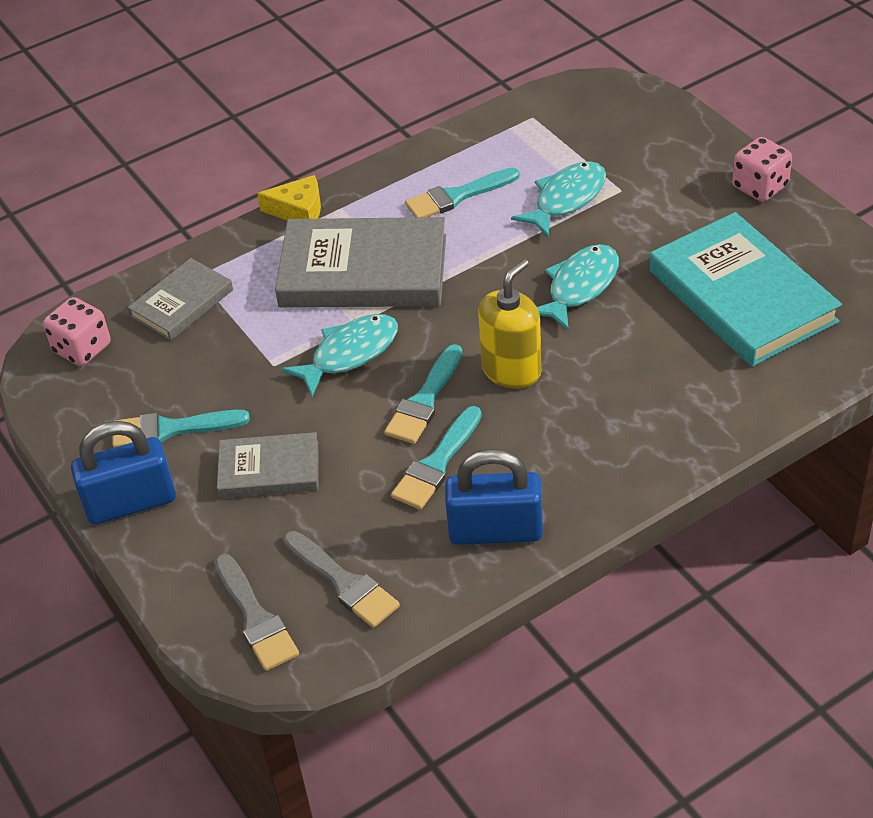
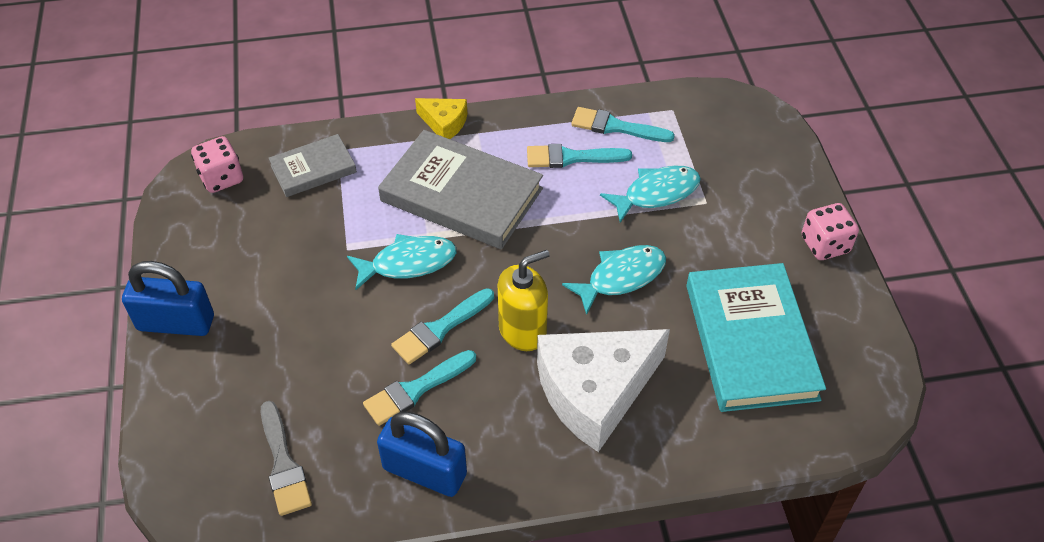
camera: 20 degrees right, 5 degrees up
(171, 429) = (242, 273): turquoise brush -> turquoise brush (616, 127)
(256, 618) = (202, 464): grey brush -> none
(269, 470) = (289, 339): grey book -> none
(620, 396) = (595, 392): none -> white cheese

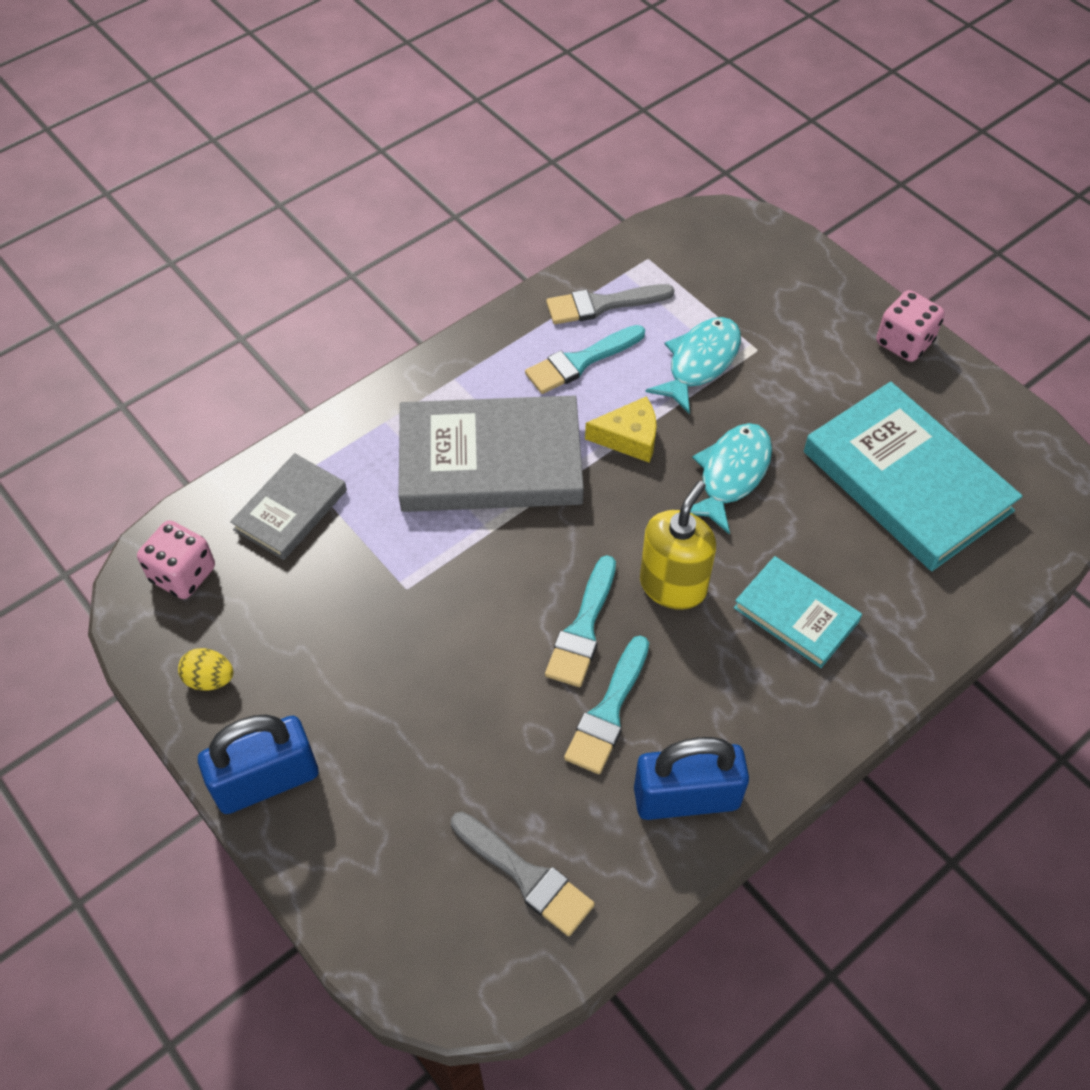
camera: 30 degrees left, 5 degrees up
(190, 247) = (210, 679): none -> yellow egg
(408, 263) = (490, 570): turquoise fish -> none
(444, 123) = (406, 384): yellow cheese -> yellow cheese (629, 437)
(595, 392) = (796, 614): white cheese -> turquoise book
(616, 127) = (602, 304): turquoise brush -> grey brush

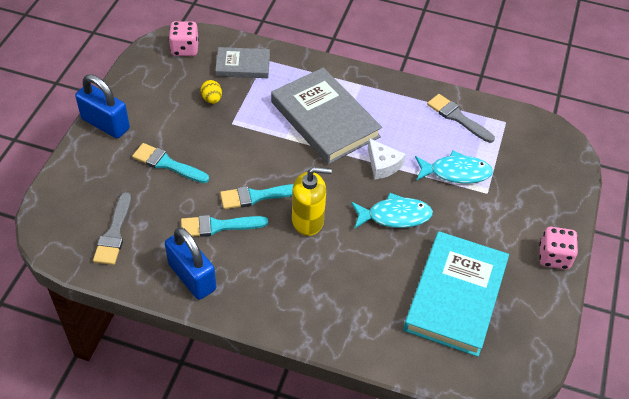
camera: 55 degrees right, 5 degrees down
(210, 679) = (141, 83): yellow egg -> yellow egg (212, 99)
(580, 361) = (413, 125): turquoise brush -> turquoise brush (167, 164)
(629, 437) = (383, 165): yellow cheese -> white cheese
(796, 614) = (329, 279): turquoise book -> none

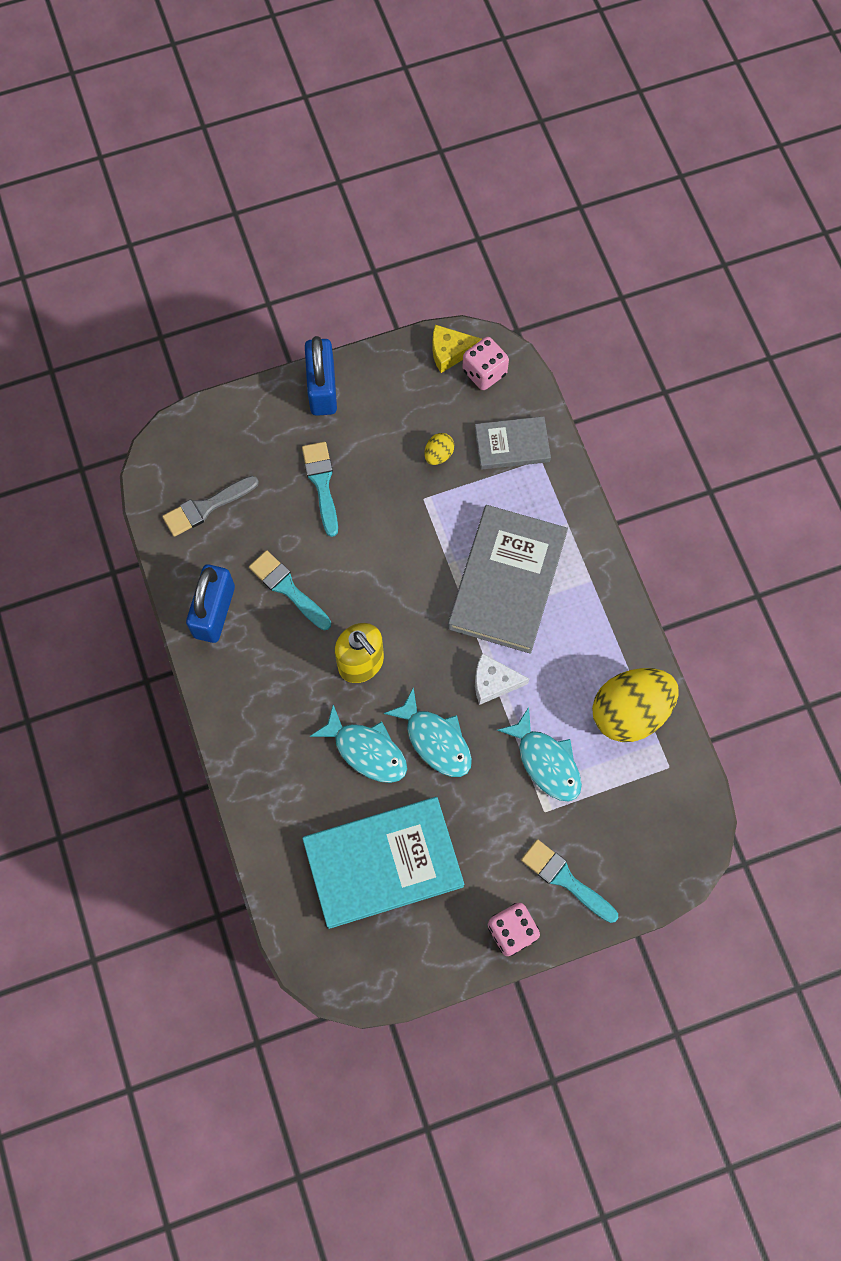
camera: 55 degrees right, 20 degrees up
(154, 55) = (450, 352): none -> yellow cheese
(243, 65) = (512, 445): grey book -> grey book turned 60 degrees counterclockwise
(257, 196) = (351, 594): turquoise brush -> turquoise brush (565, 879)
(370, 255) = (366, 750): none -> turquoise fish
(383, 165) = (493, 682): white cheese -> white cheese turned 75 degrees clockwise
(457, 117) = (630, 712): grey brush -> yellow egg

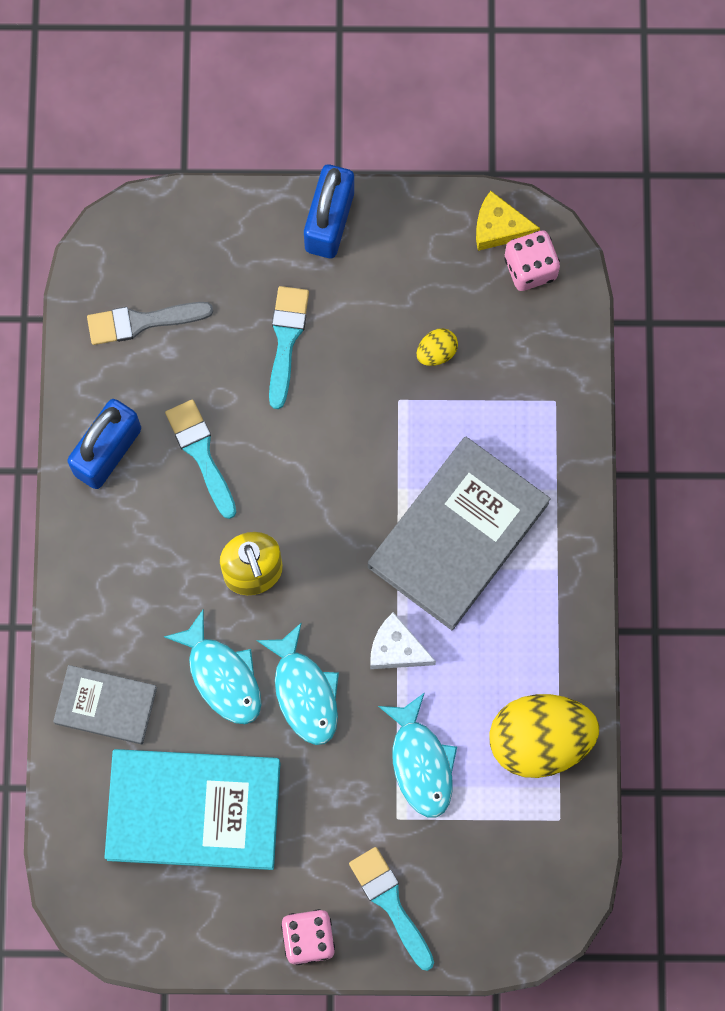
camera: 20 degrees right, 5 degrees up
(512, 445) = (528, 371): grey book -> grey book (106, 705)

